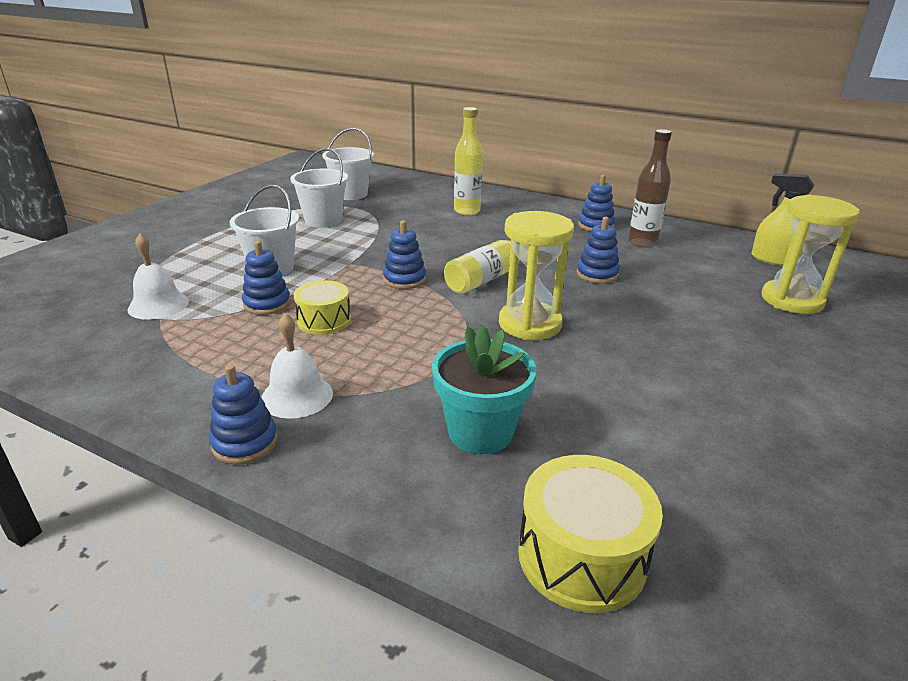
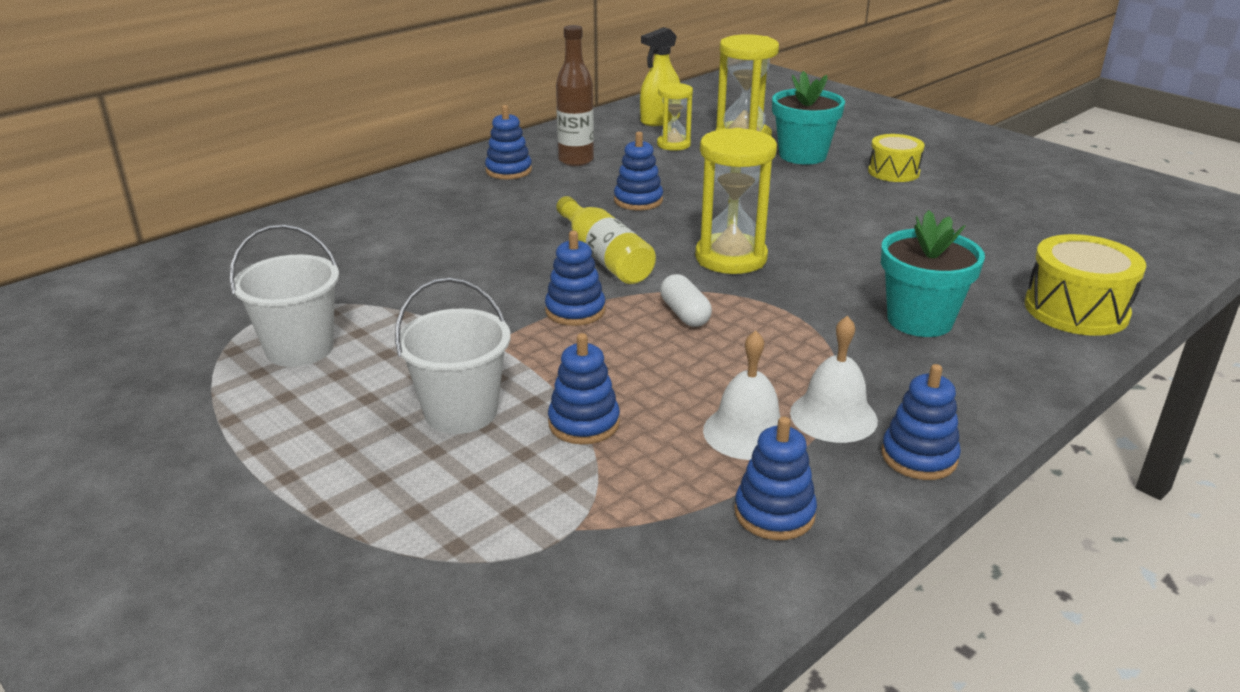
camera: 70 degrees left, 0 degrees up
(158, 305) = (525, 531): white bell -> white bell (747, 432)
(171, 382) = (774, 513): none -> blue stacking toy
(324, 320) = (659, 381): yellow drum -> yellow drum (893, 172)
(351, 194) = (200, 311): white bucket -> none
(423, 317) = (684, 314): none -> white capsule
(467, 211) = (382, 233): yellow bottle -> none
(728, 272) = (673, 144): none -> yellow hourglass
(796, 335) = (802, 155): none -> turquoise flower pot

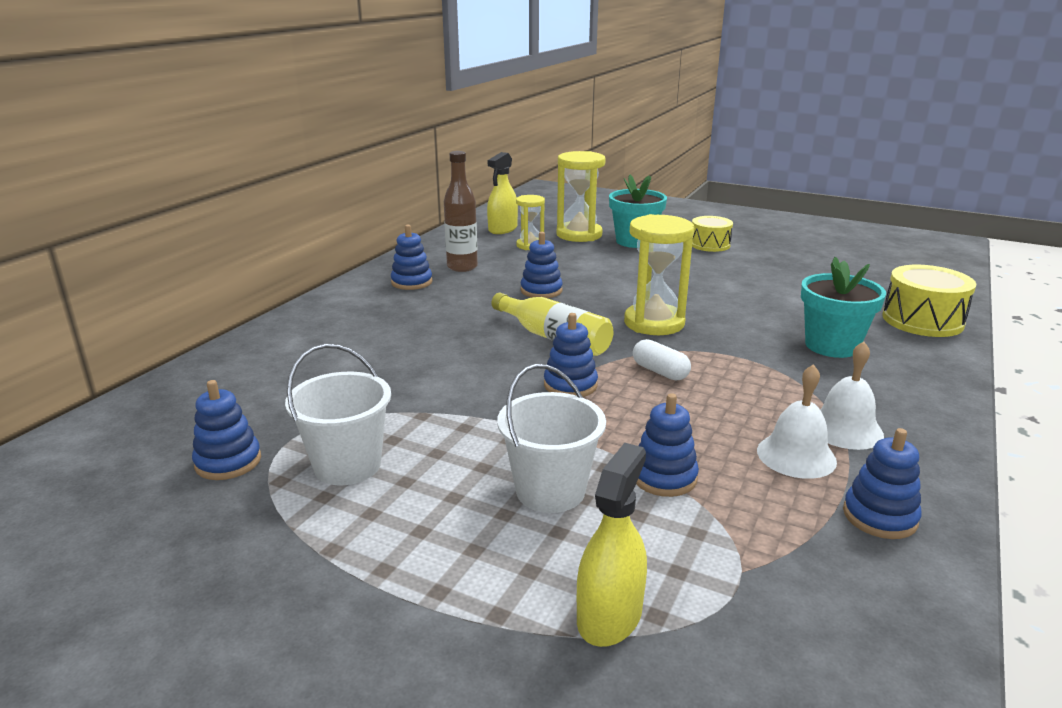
camera: 20 degrees left, 5 degrees down
(414, 535) = (609, 616): none -> yellow spray bottle
(919, 457) = (932, 447): blue stacking toy -> blue stacking toy (228, 462)

